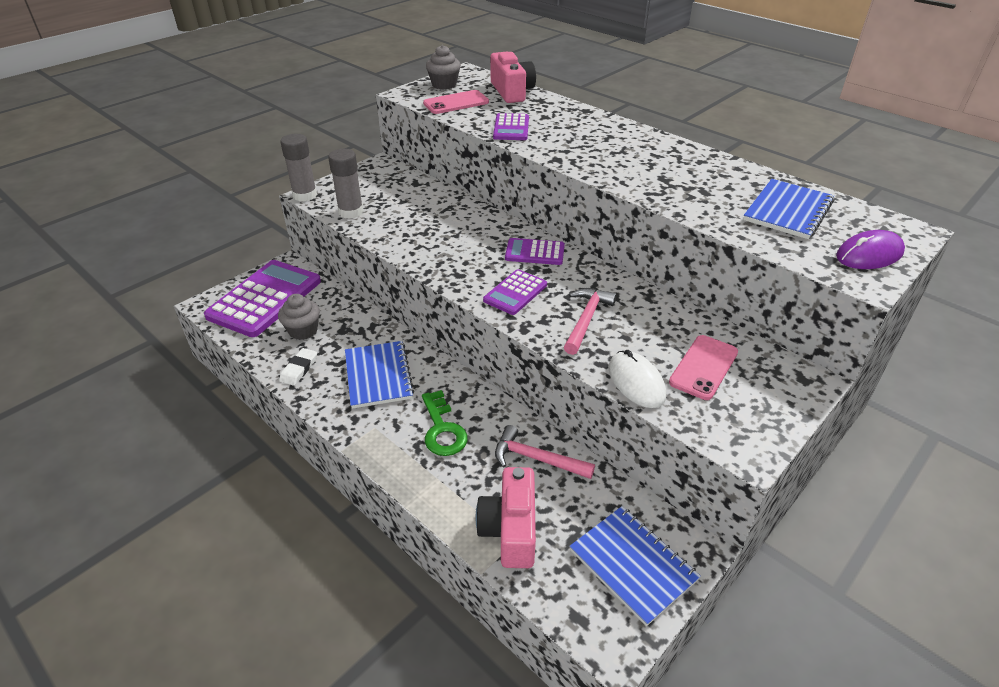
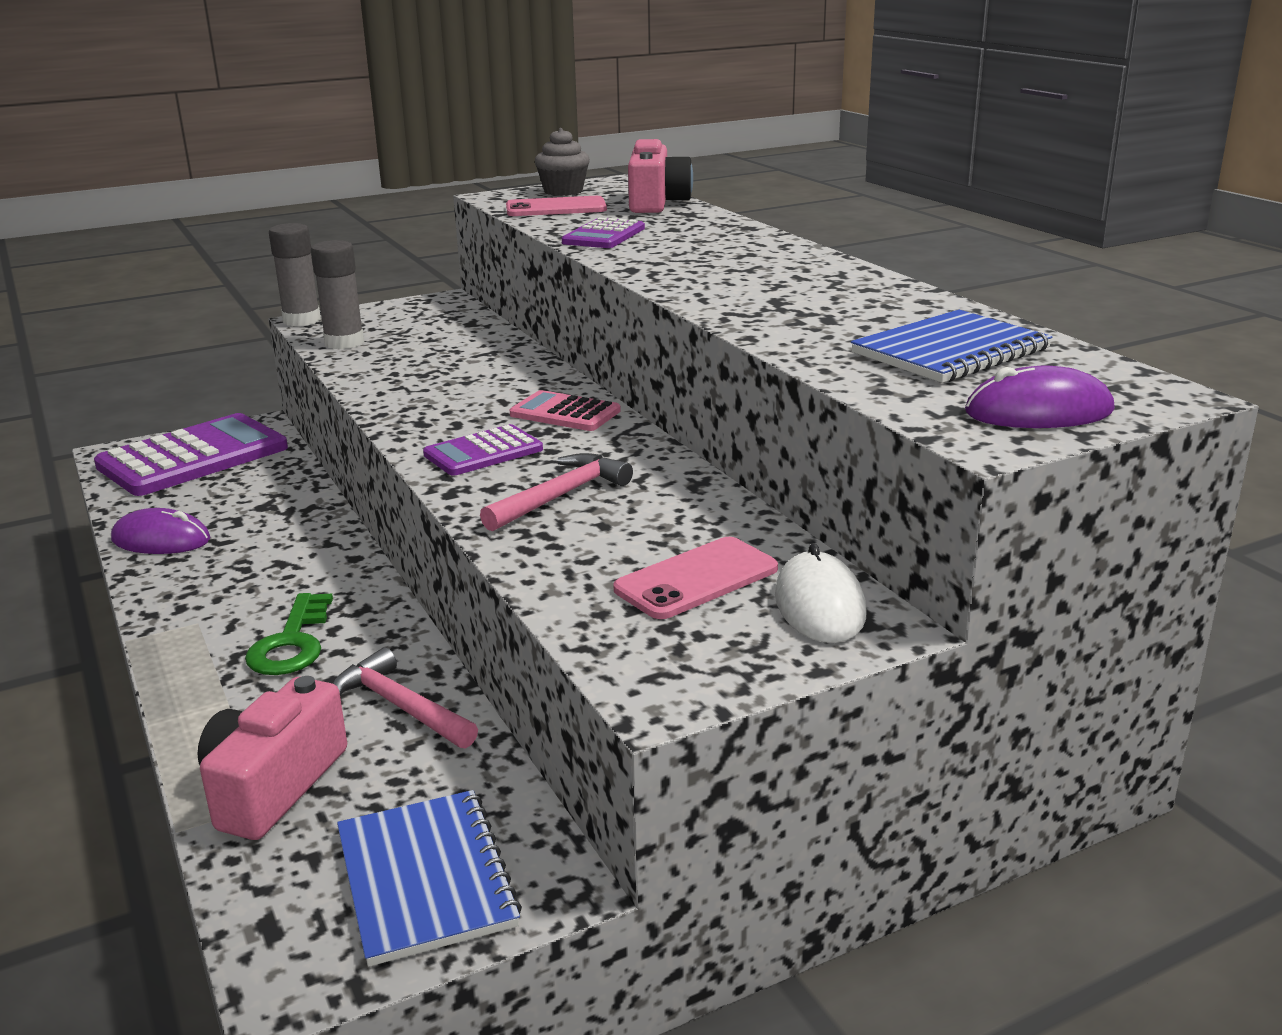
camera: 20 degrees right, 15 degrees down
(299, 369) = (161, 539): white eraser -> purple mouse
(303, 330) = (209, 498): grey cupcake -> none
(378, 376) = (261, 565): blue notebook -> none
(535, 252) = (565, 413): purple calculator -> pink calculator
(636, 382) = (560, 578): white mouse -> white mouse (819, 605)

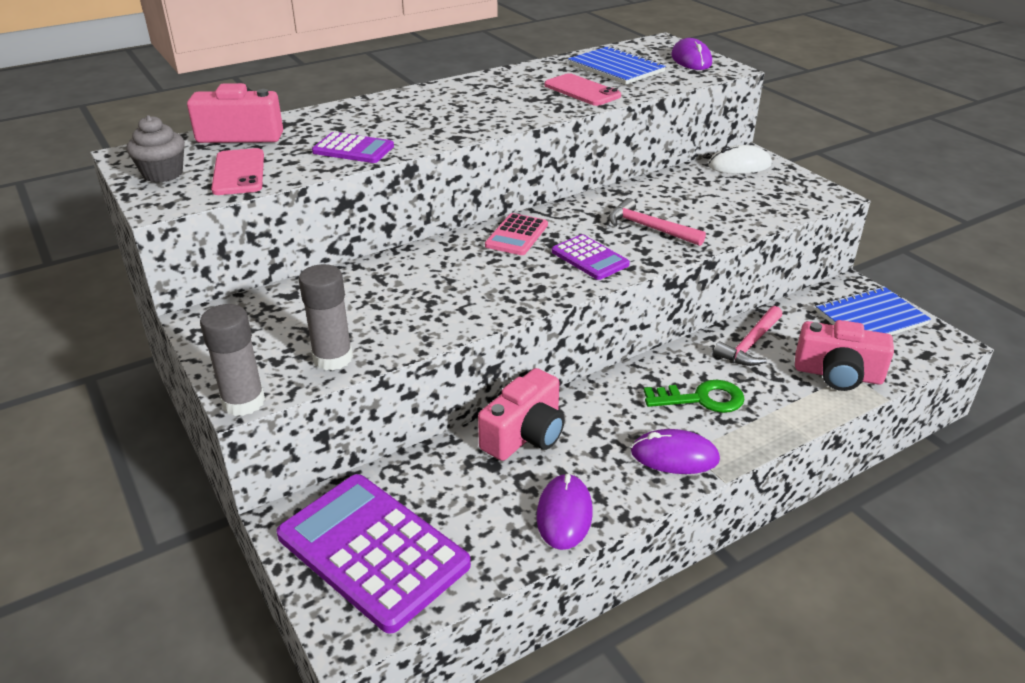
camera: 95 degrees left, 10 degrees up
(196, 610) = (674, 456): none -> purple mouse
(300, 523) = (525, 435): none -> pink camera
(696, 579) = (729, 190): pink phone -> pink phone (582, 91)

